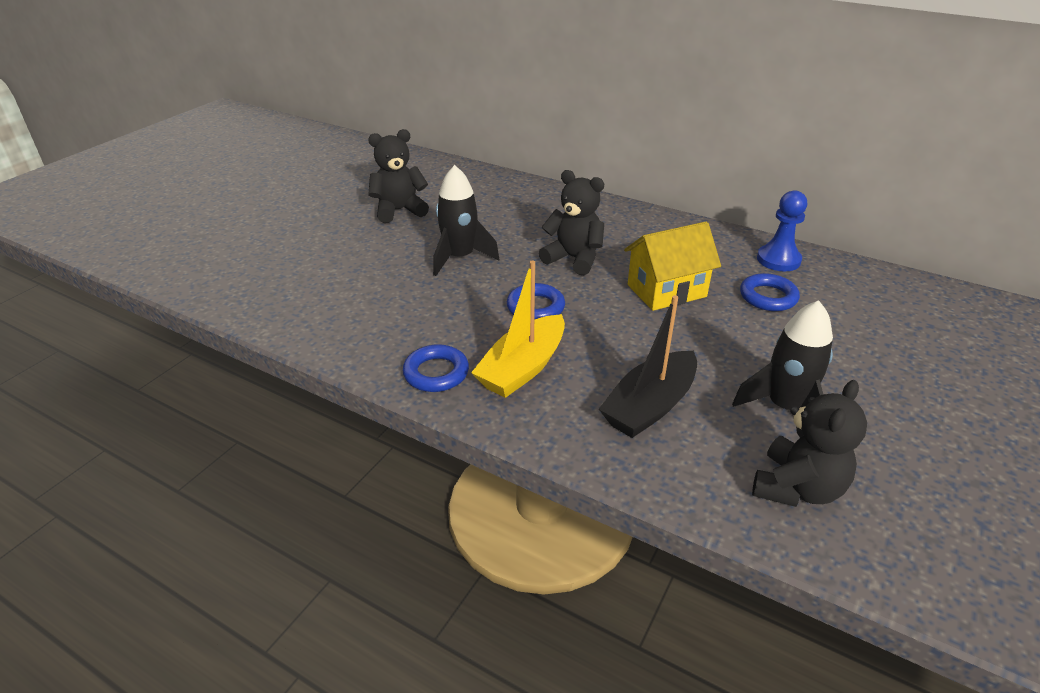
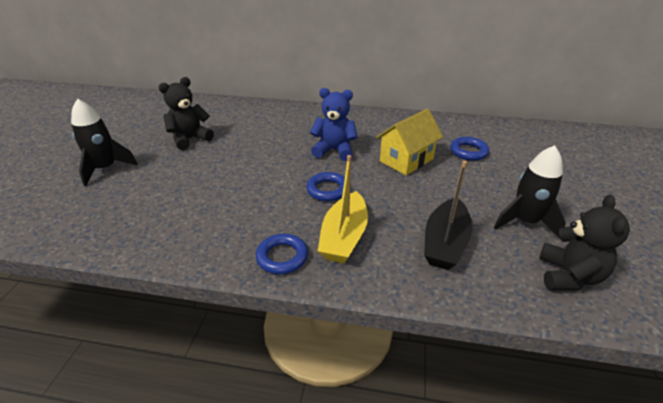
camera: 20 degrees left, 0 degrees up
(460, 258) = (254, 165): black rocket -> black rocket (105, 169)
(574, 259) = (334, 150): black teddy bear -> blue teddy bear
(778, 260) = (459, 127): blue pawn -> none

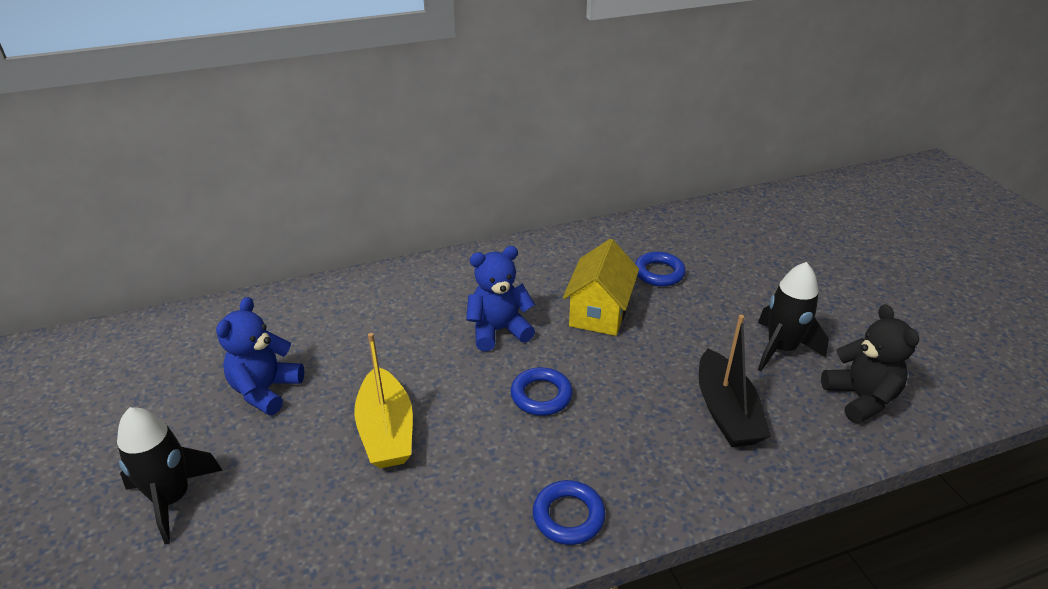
camera: 30 degrees left, 0 degrees up
(190, 139) = (265, 390): black teddy bear -> blue teddy bear
(344, 237) = (616, 454): yellow boat -> yellow boat (386, 431)

